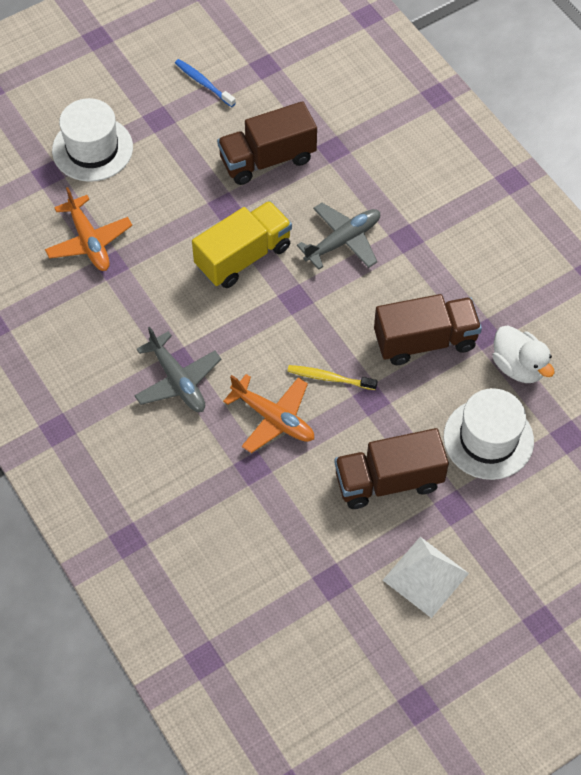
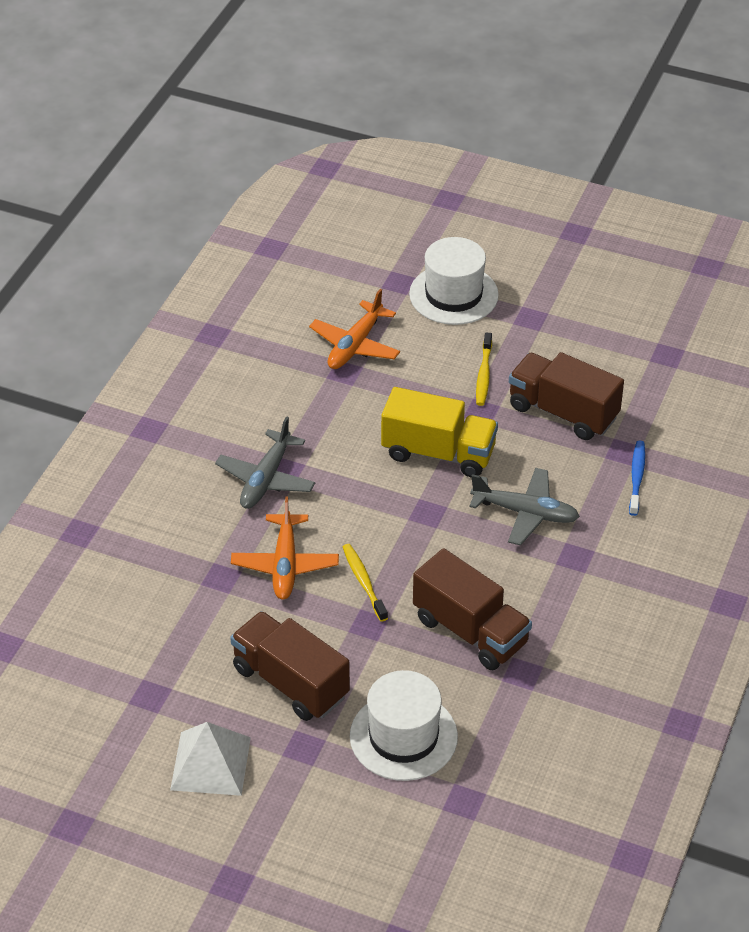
camera: 55 degrees right, 15 degrees down
(190, 182) = (484, 375): none -> yellow toothbrush
(203, 83) = (601, 325): blue toothbrush -> blue toothbrush (636, 477)
(518, 366) = (509, 719): white duck -> none

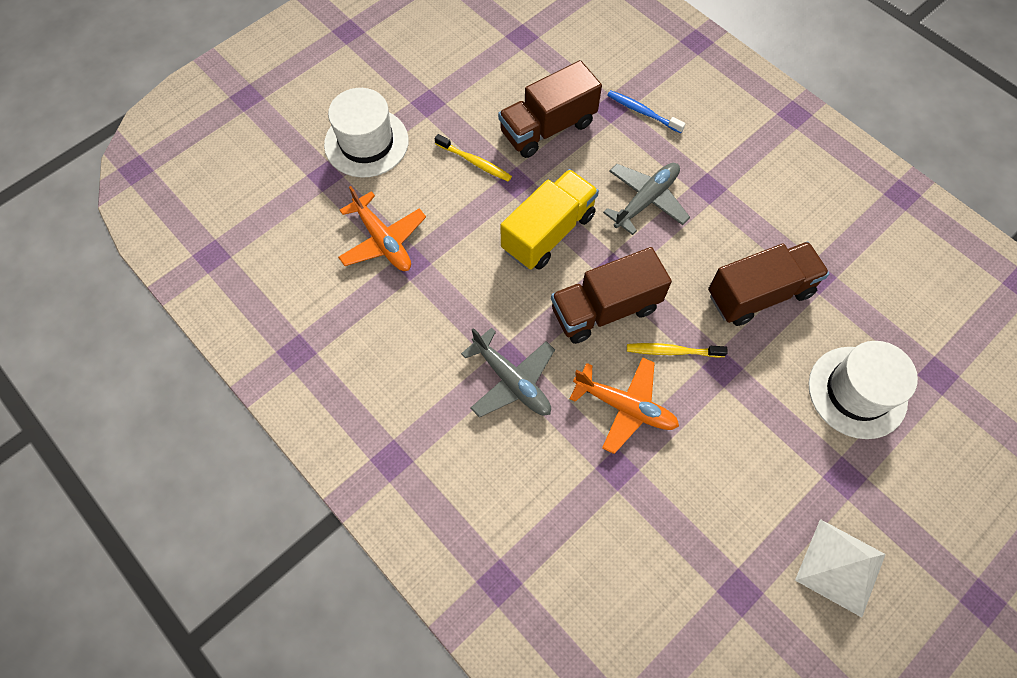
camera: 65 degrees left, 20 degrees up
(290, 682) = (767, 458): brown truck -> brown truck (605, 309)

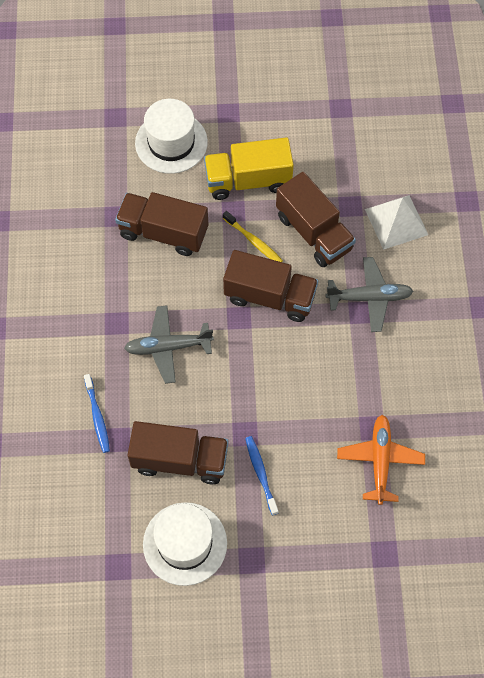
camera: 140 degrees left, 0 degrees up
(366, 142) = (330, 559): white hat -> white hat (185, 543)
(475, 162) = (261, 474): yellow toothbrush -> blue toothbrush
(512, 381) = (369, 297): grey plane -> grey plane turned 90 degrees clockwise
(548, 232) = (258, 376): yellow truck -> yellow truck (248, 180)
(625, 407) = (314, 232): orange plane -> brown truck
(840, 567) = (277, 81): white pyramid -> white pyramid (396, 222)

